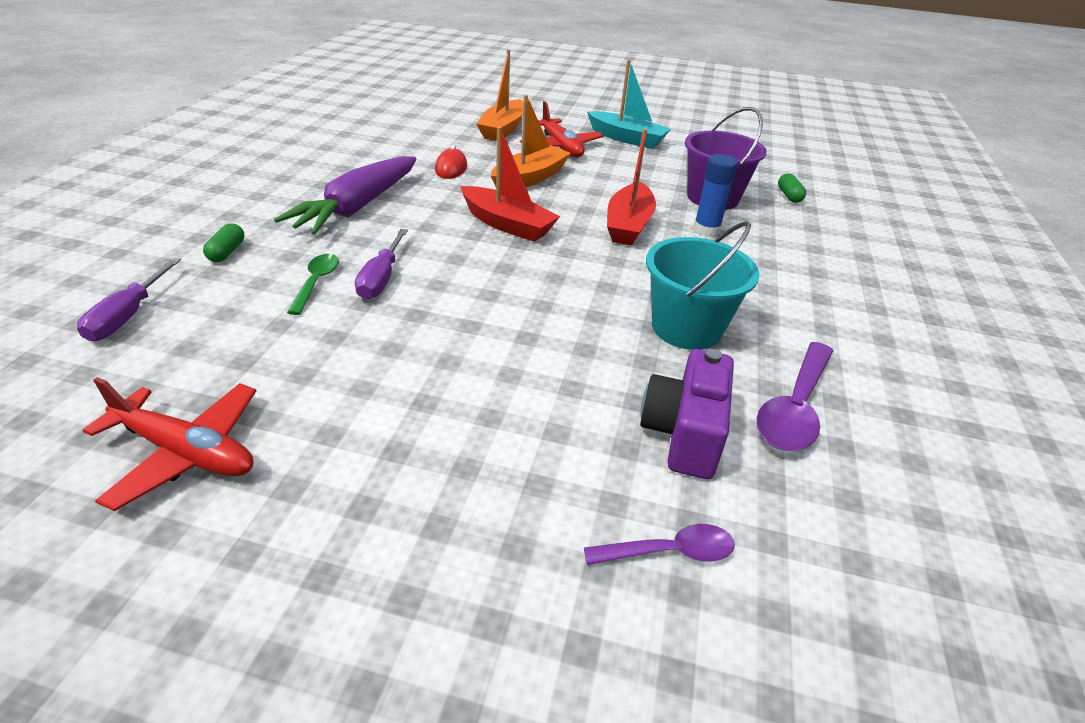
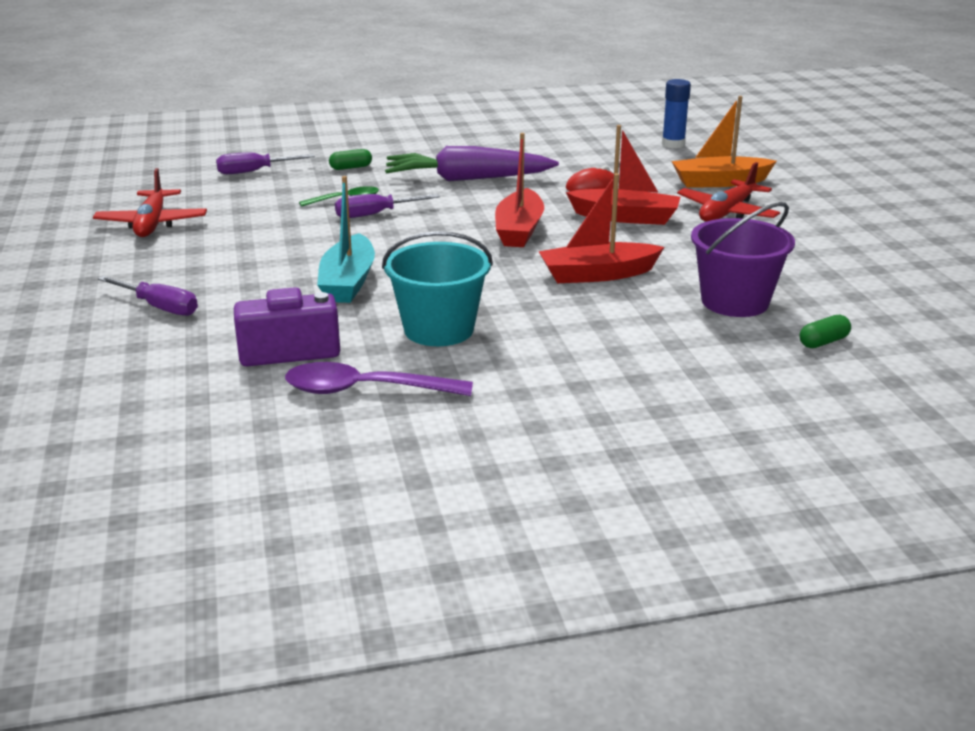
camera: 65 degrees right, 10 degrees down
(491, 514) = (159, 307): none -> purple screwdriver
(529, 178) = (625, 217): orange boat -> red boat
(626, 139) = (817, 235): turquoise boat -> turquoise boat (348, 282)
(669, 552) = (163, 364): purple spoon -> none
(706, 229) = (647, 310): blue glue stick -> blue glue stick (673, 144)

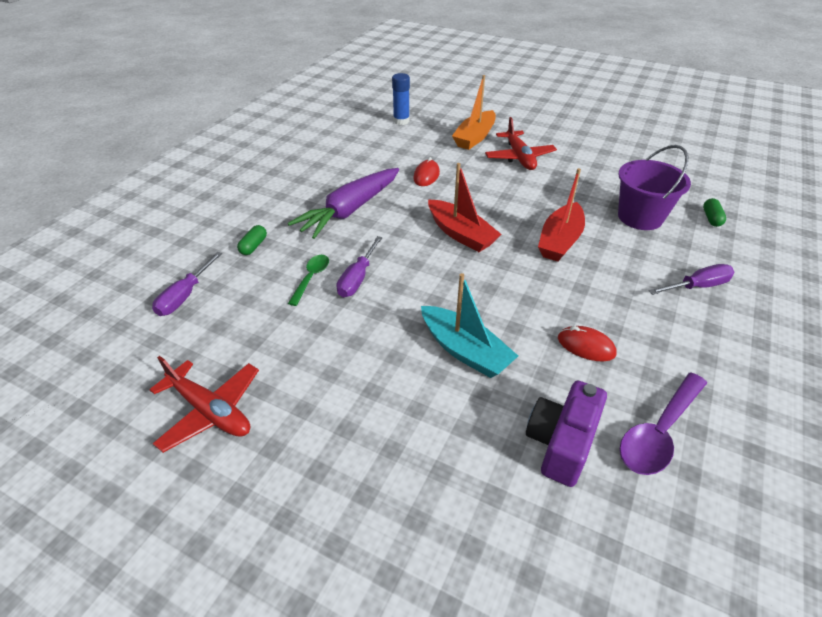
camera: 50 degrees left, 15 degrees up
(159, 307) = (402, 491): purple screwdriver -> purple screwdriver (697, 286)
(439, 329) = (586, 346): turquoise bucket -> red mouse
(625, 217) = (487, 189): red boat -> none

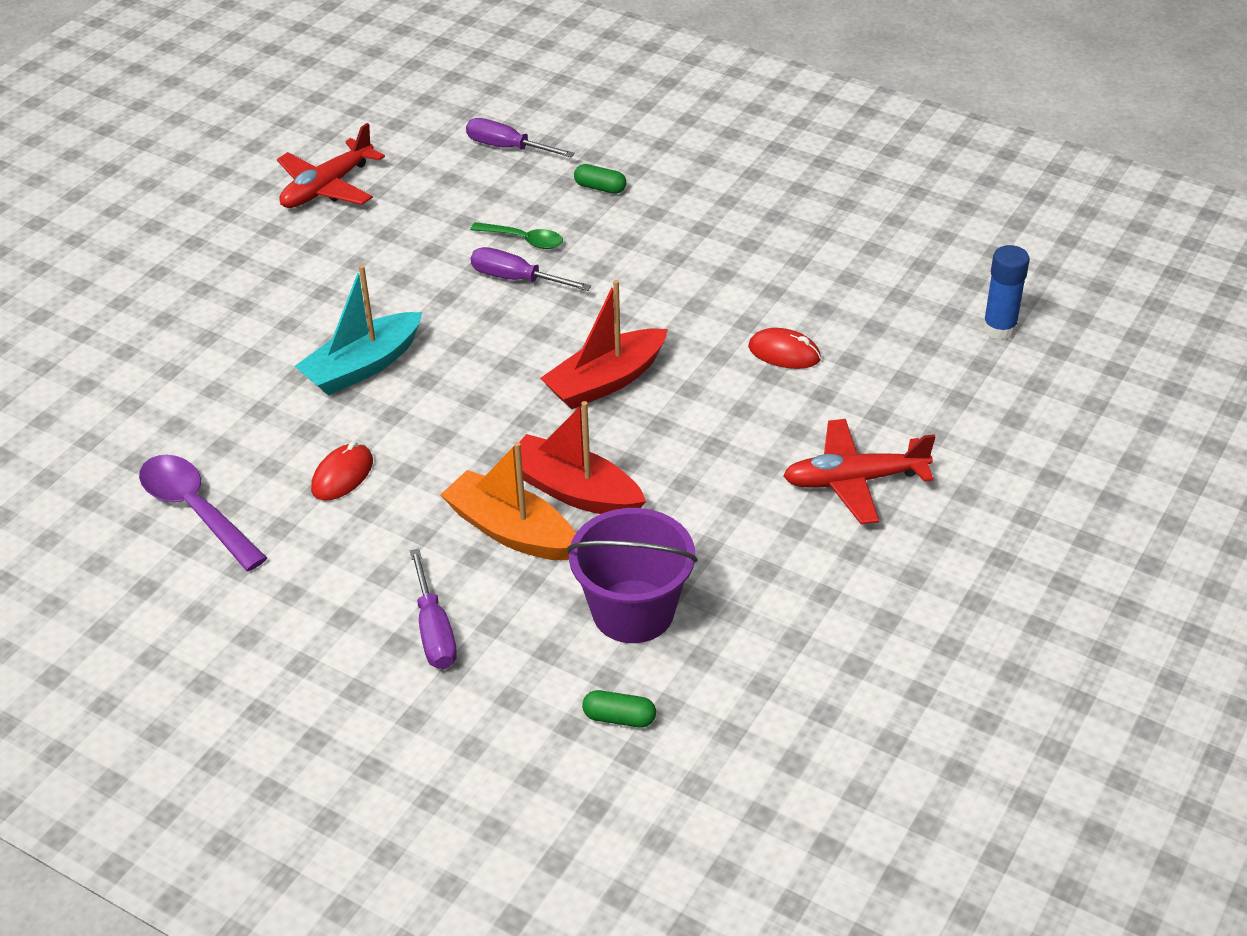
camera: 95 degrees right, 0 degrees up
(350, 210) = (681, 269): purple carrot -> none
(474, 137) = (936, 426): orange boat -> orange boat (511, 531)
(561, 443) = (209, 427): purple camera -> none

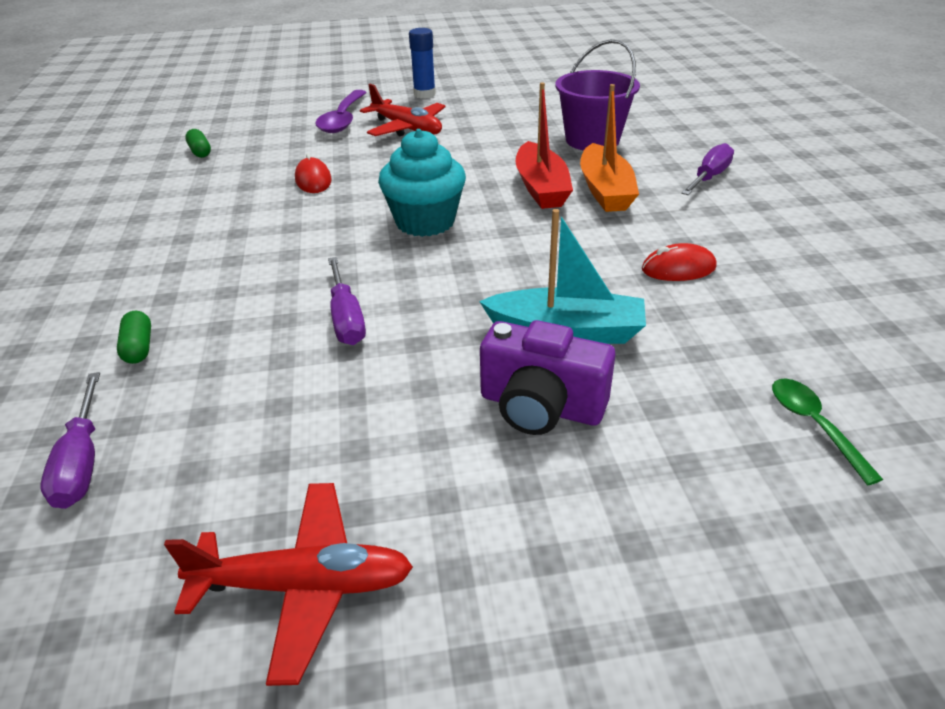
camera: 130 degrees left, 5 degrees down
(196, 510) = (826, 309): purple spoon -> purple spoon (343, 119)
(319, 313) = (541, 406): none -> purple camera
(524, 240) = (278, 346): green spoon -> green spoon (814, 425)
(606, 381) = (425, 222): red boat -> turquoise cupcake
(619, 718) = (654, 120): green capsule -> green capsule (200, 152)
(999, 328) = (213, 136): blue glue stick -> blue glue stick (424, 94)

